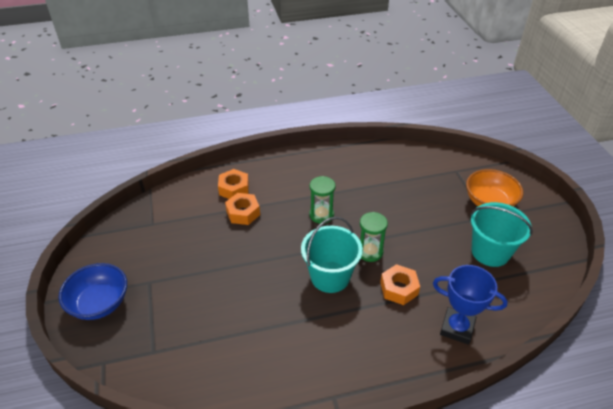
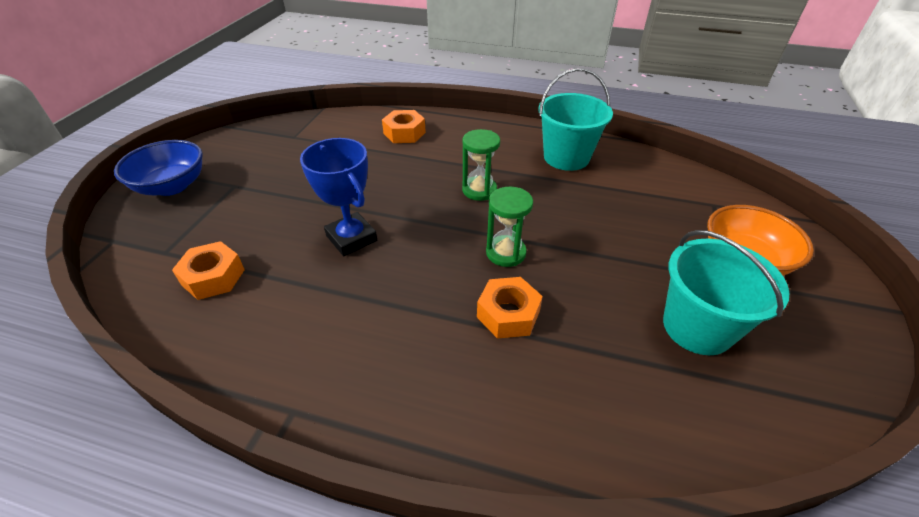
camera: 30 degrees right, 0 degrees up
(243, 213) = (391, 158): orange nut -> orange nut (213, 277)
(330, 277) = (427, 260): turquoise bucket -> turquoise bucket (566, 157)
(457, 328) = (555, 411): blue trophy -> blue trophy (351, 238)

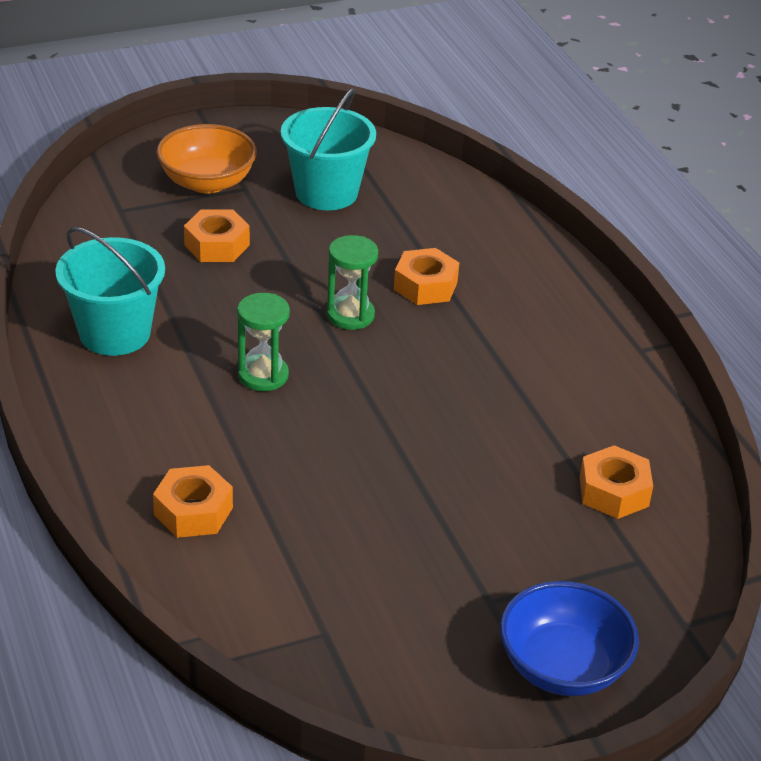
camera: 130 degrees left, 5 degrees down
(351, 238) = (451, 429): blue trophy -> none
(641, 229) = (217, 245): none -> orange nut

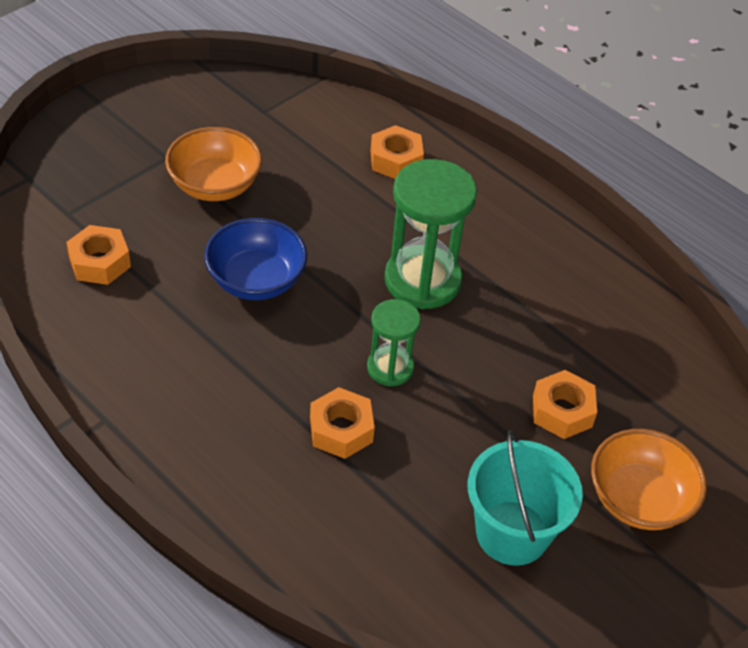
camera: 155 degrees right, 10 degrees up
(115, 333) = (565, 282): turquoise bucket -> none
(263, 375) = (422, 280): green hourglass -> green hourglass, size x1.74
(443, 544) = (215, 185): none -> orange bowl
(563, 667) = (106, 131): blue bowl -> blue bowl (256, 280)

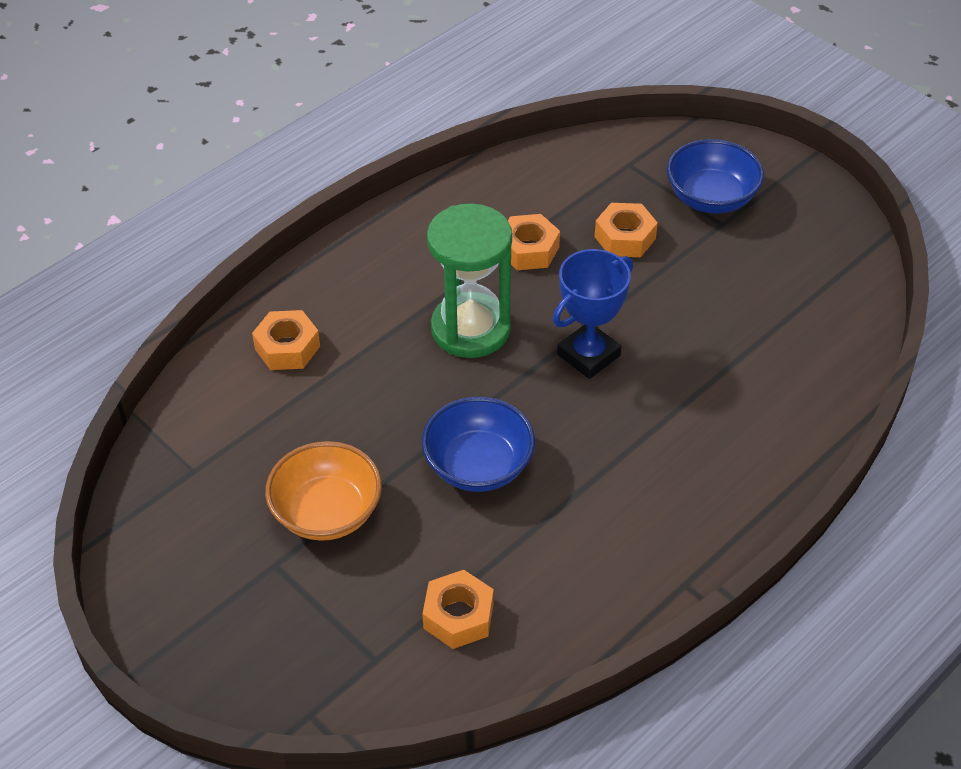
camera: 85 degrees left, 0 degrees up
(341, 430) = (669, 392): orange nut -> orange nut (528, 250)
(390, 368) = (588, 355): green hourglass -> blue trophy
(512, 533) = (759, 277): turquoise bucket -> none
(639, 499) = (711, 198): orange bowl -> blue bowl

